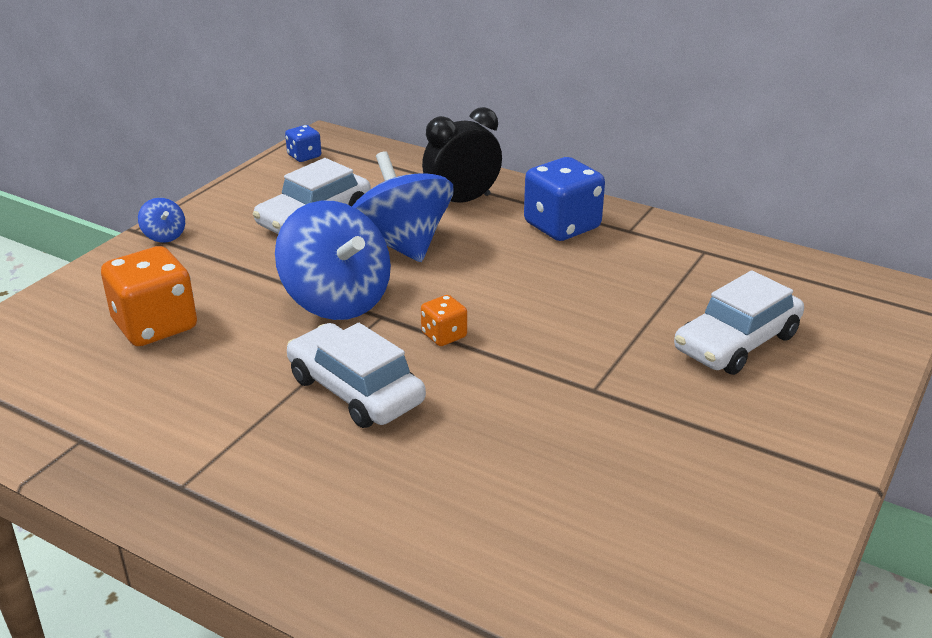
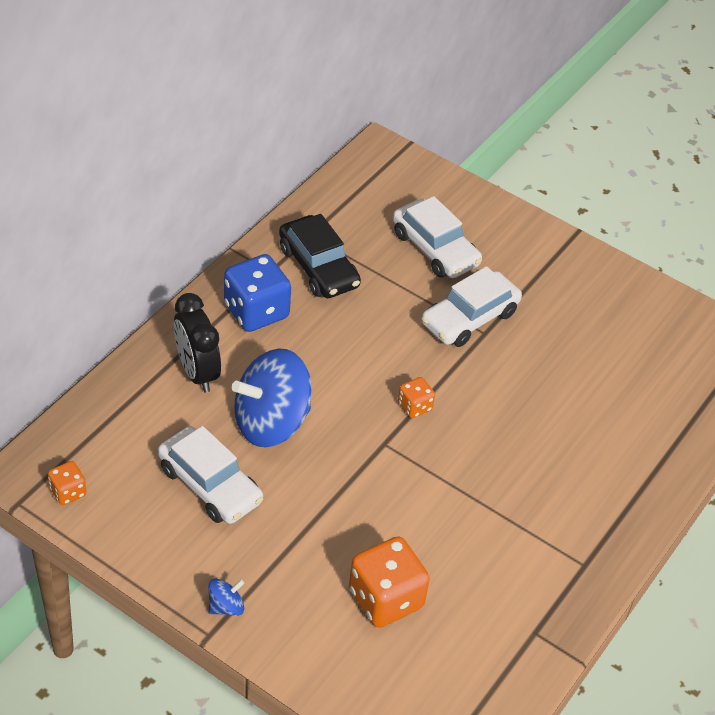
camera: 90 degrees left, 15 degrees up
(304, 156) = (68, 492): blue dice -> orange dice
(337, 300) = (358, 471): blue spinning top -> none
(355, 390) = (480, 464): white car -> white car (469, 318)
(652, 259) = (318, 267): none -> black car

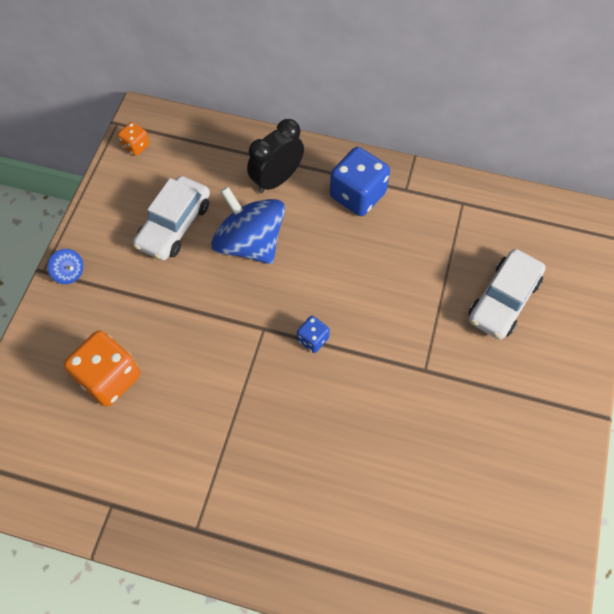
camera: 75 degrees right, 15 degrees up
(318, 267) = (429, 220): black car -> none
(415, 406) = (313, 339): orange dice -> blue dice
(469, 318) = (435, 352): white car -> none

